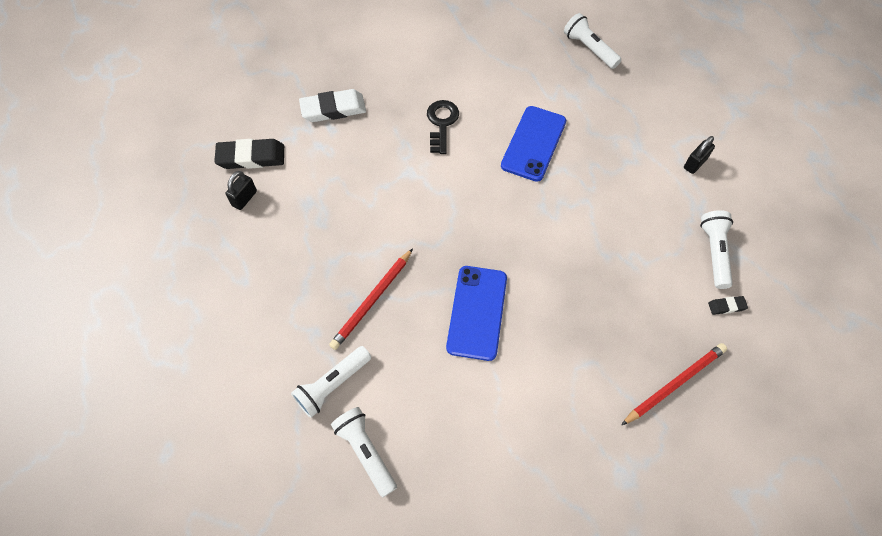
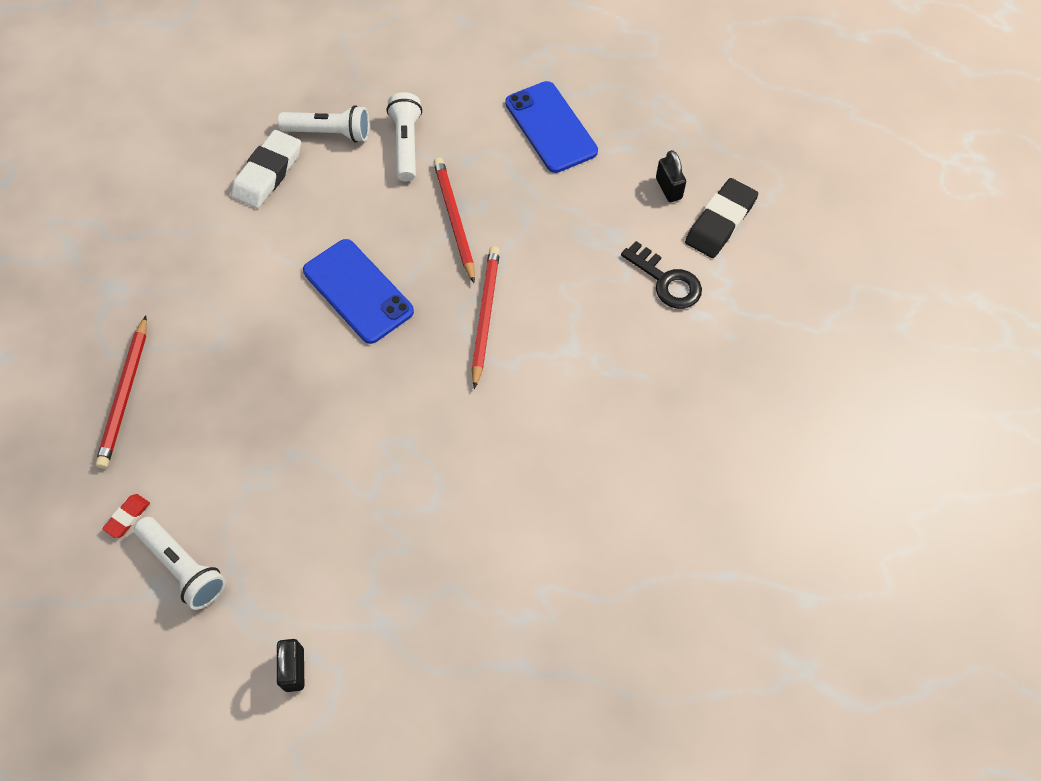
camera: 130 degrees right, 0 degrees up
(333, 109) = (728, 335): white eraser -> white eraser (268, 173)
(428, 229) = (485, 316): none -> red pencil
(442, 123) = (611, 430): black key -> black key (666, 281)
(533, 143) = (494, 505): blue phone -> blue phone (551, 127)
(589, 49) = (581, 720): white flashlight -> none
(726, 306) = (128, 517): black eraser -> red eraser

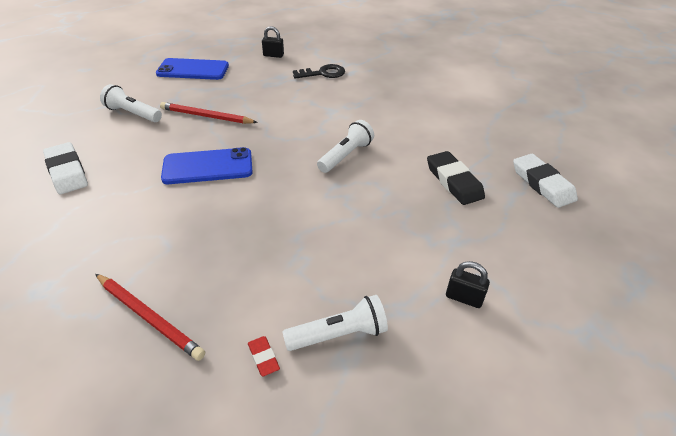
camera: 60 degrees left, 20 degrees down
(329, 133) = (79, 137): white flashlight -> white flashlight (346, 155)
(485, 316) = (281, 129): red pencil -> none
(573, 697) = (542, 184): none -> white eraser
(720, 222) = (308, 51): black eraser -> black eraser (454, 181)

